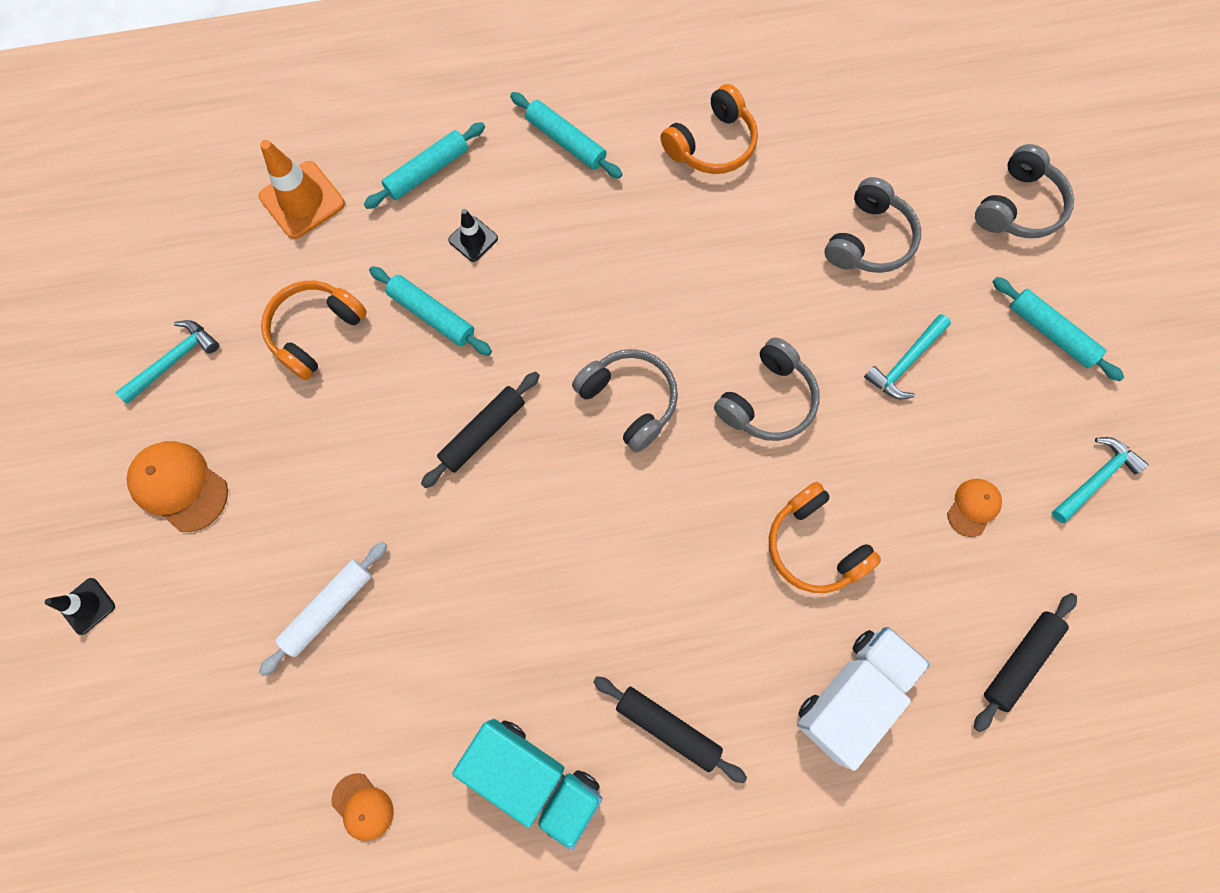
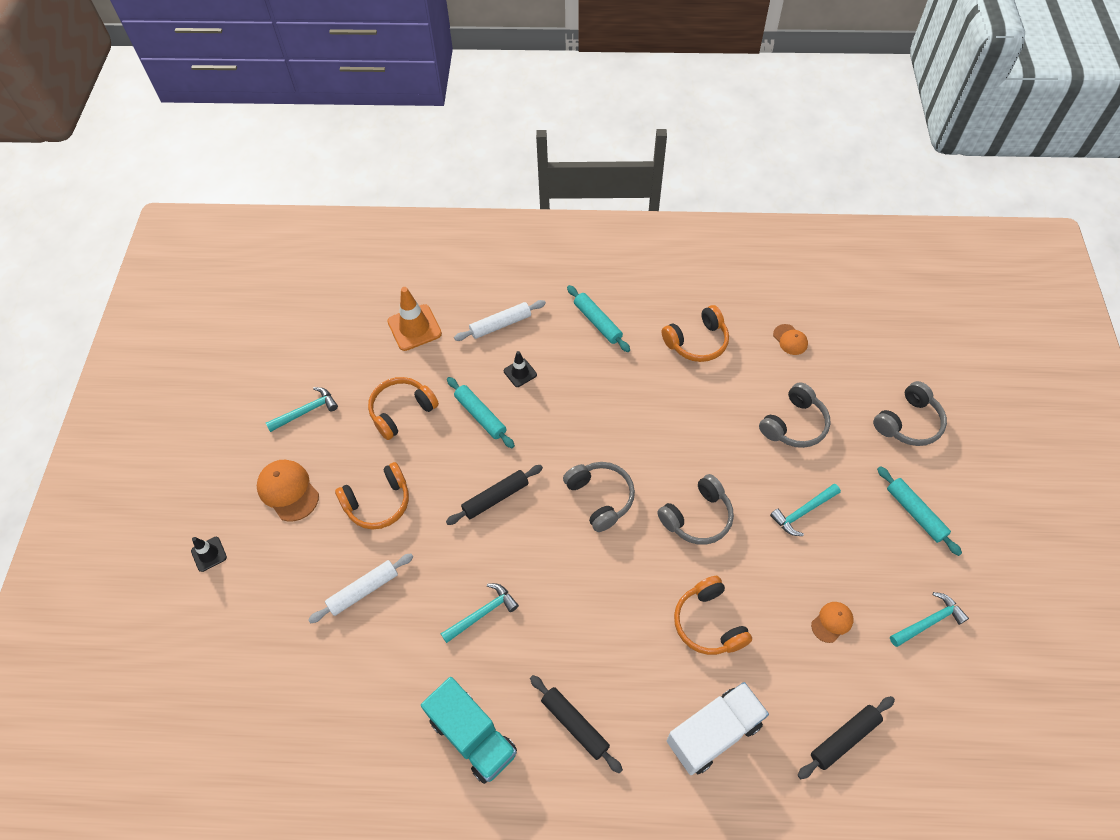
camera: 15 degrees right, 15 degrees down
(317, 475) = (378, 503): none -> orange headphones
(363, 806) = (352, 728): orange cap -> orange cap (790, 340)
(427, 171) = (500, 324): turquoise rolling pin -> white rolling pin
(505, 602) = (482, 613): none -> turquoise hammer

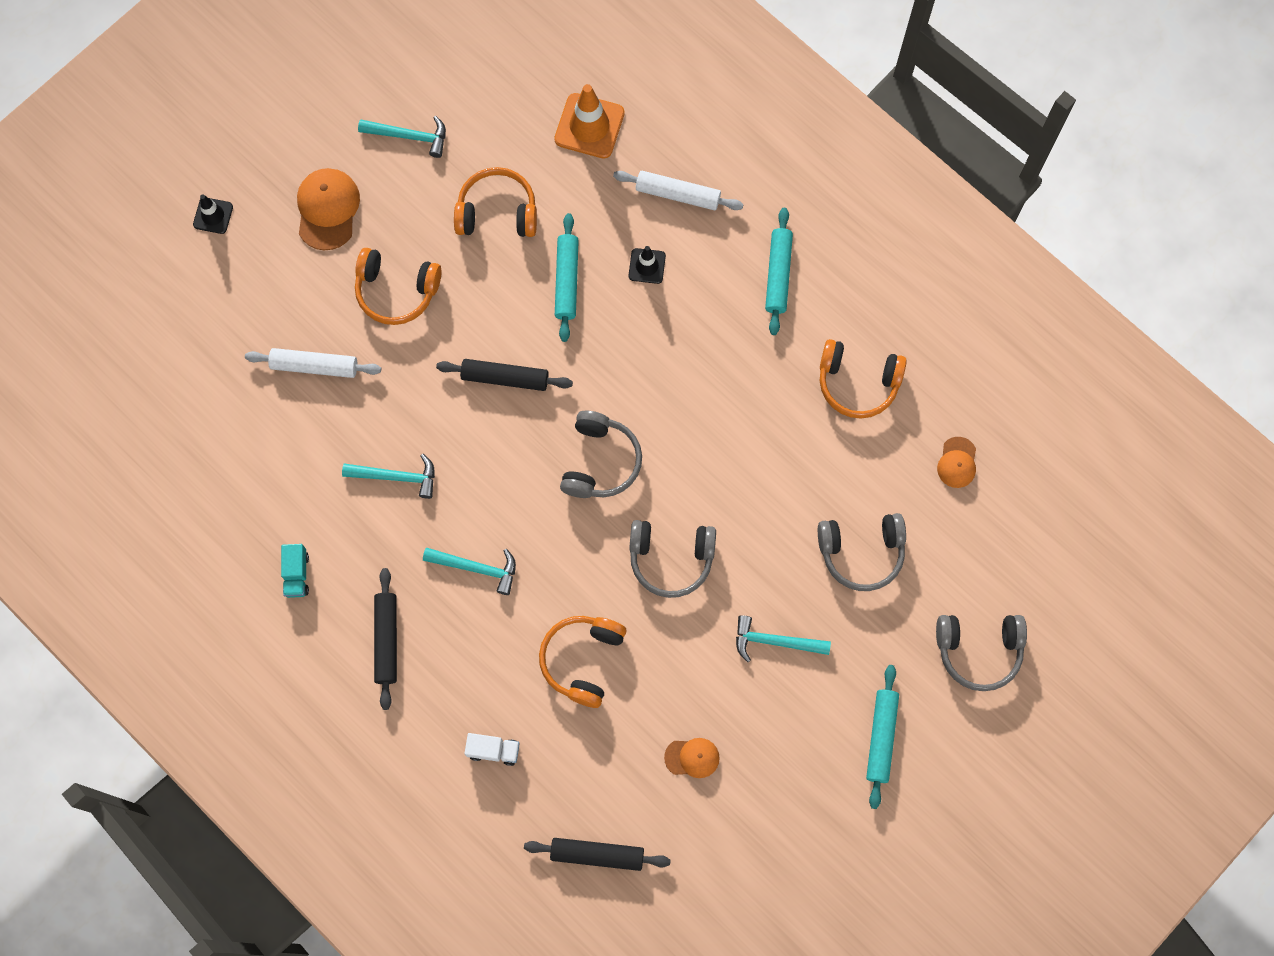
camera: 40 degrees right, 15 degrees up
(473, 736) = (297, 574): turquoise truck -> turquoise truck, size x0.48
(713, 733) = (493, 750): white truck -> white truck, size x0.48
(928, 621) = (779, 836): turquoise hammer -> turquoise hammer (476, 568)

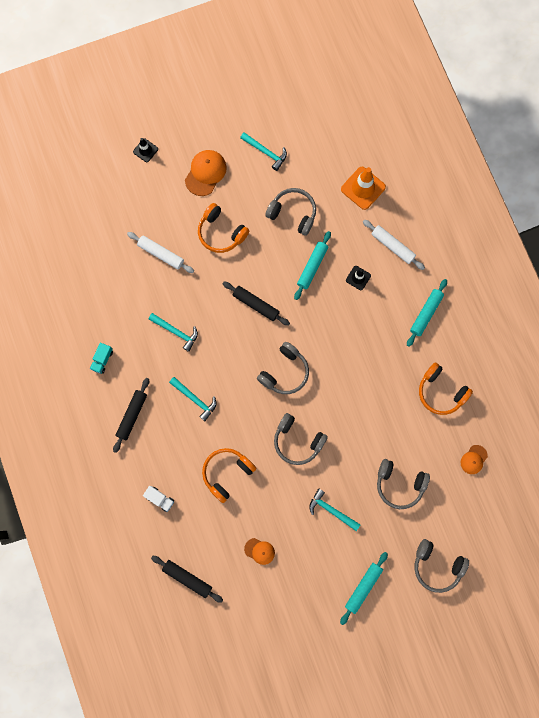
camera: 25 degrees right, 5 degrees up
(497, 212) = (293, 213): orange headphones -> grey headphones

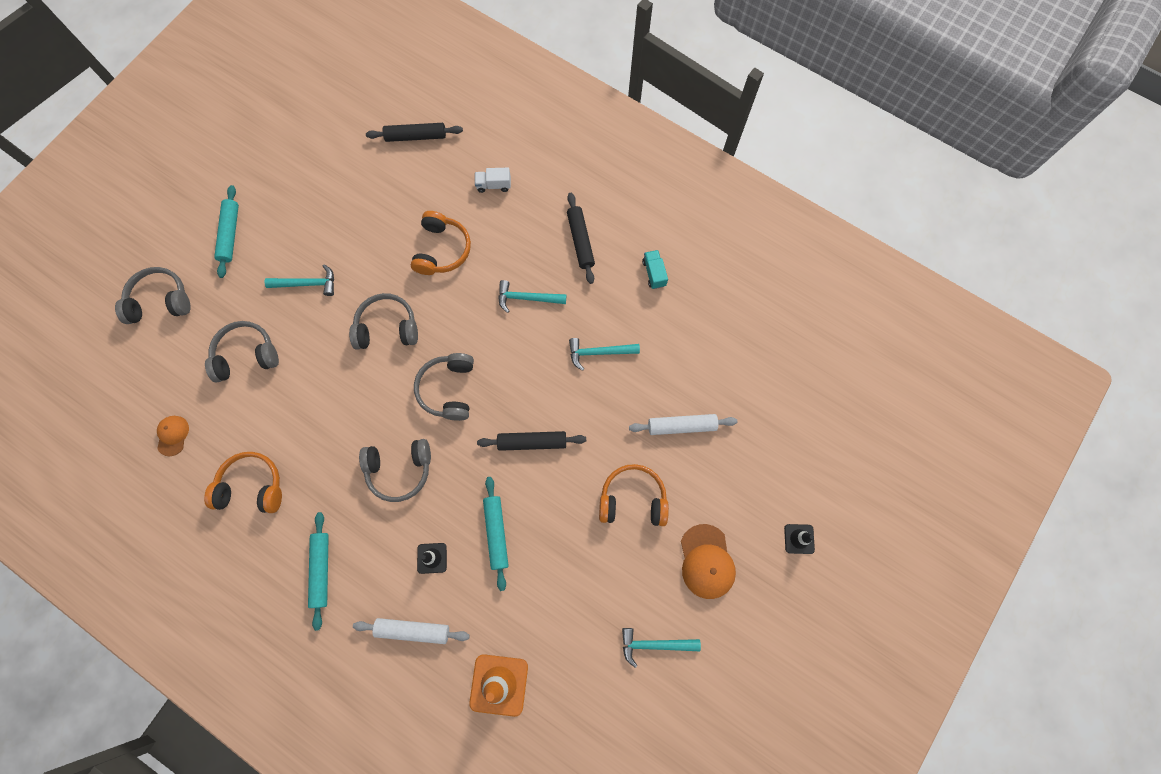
camera: 145 degrees right, 5 degrees down
(259, 551) = (359, 201): orange cap -> none
(293, 213) = (564, 585): grey headphones -> grey headphones (399, 470)

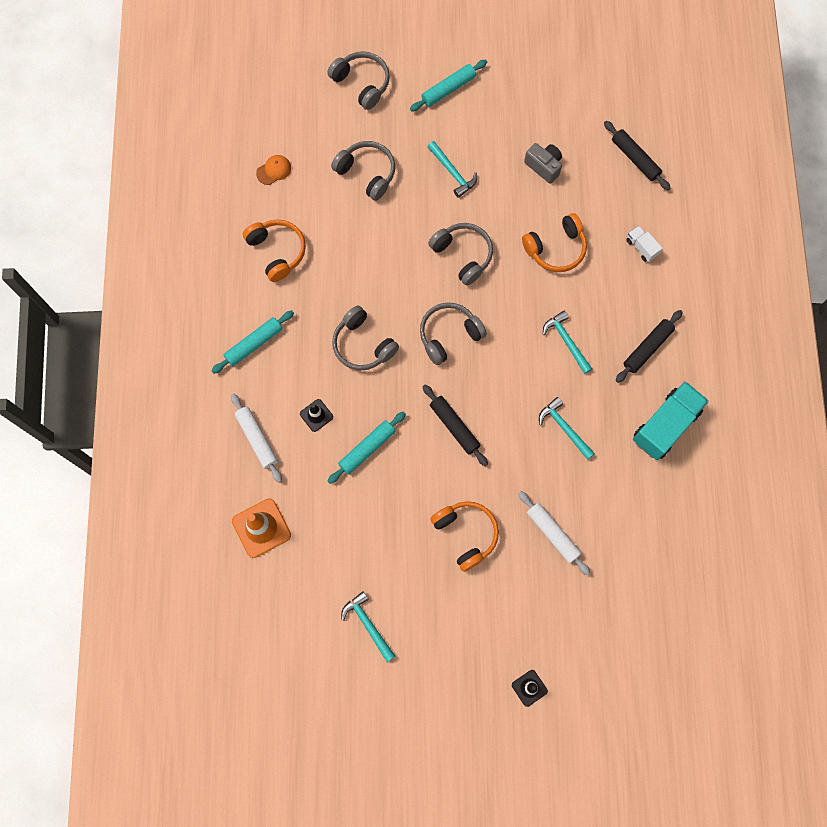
camera: 55 degrees right, 0 degrees up
(364, 208) = (544, 166): none -> grey camera
(654, 273) = (665, 425): turquoise truck -> turquoise truck, size x2.09
(706, 561) = (458, 624): orange cap -> none

